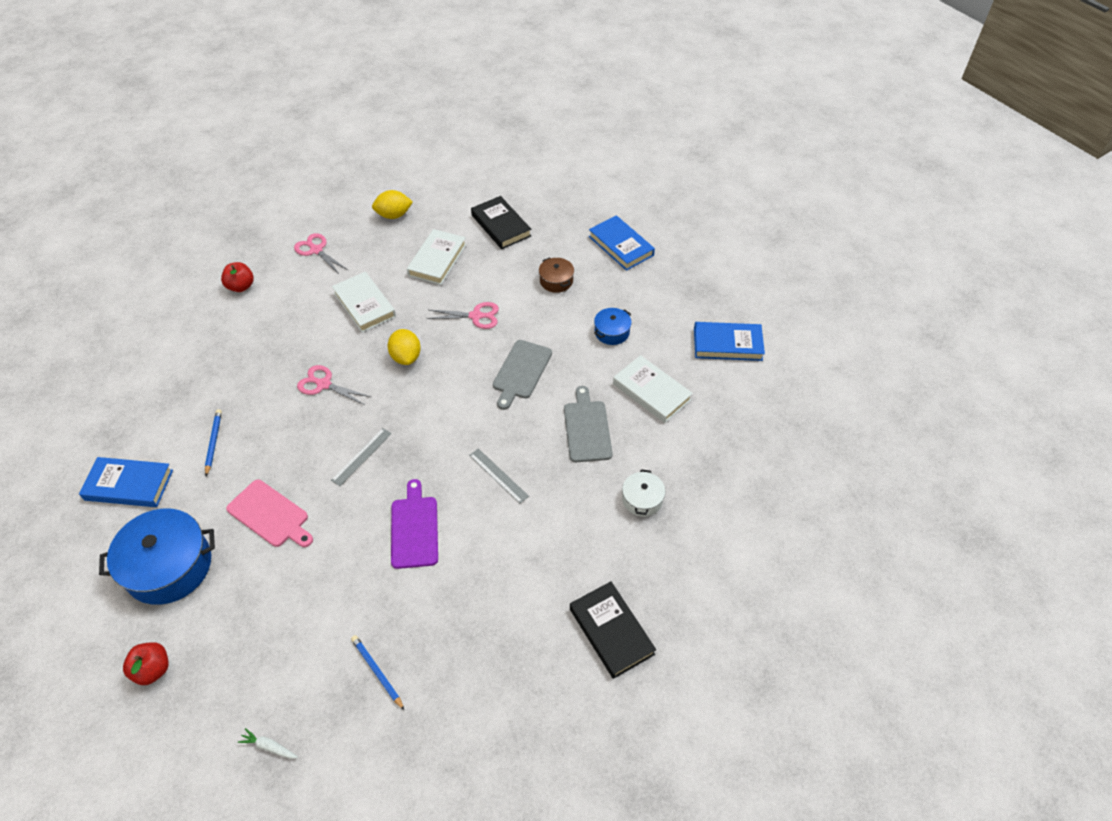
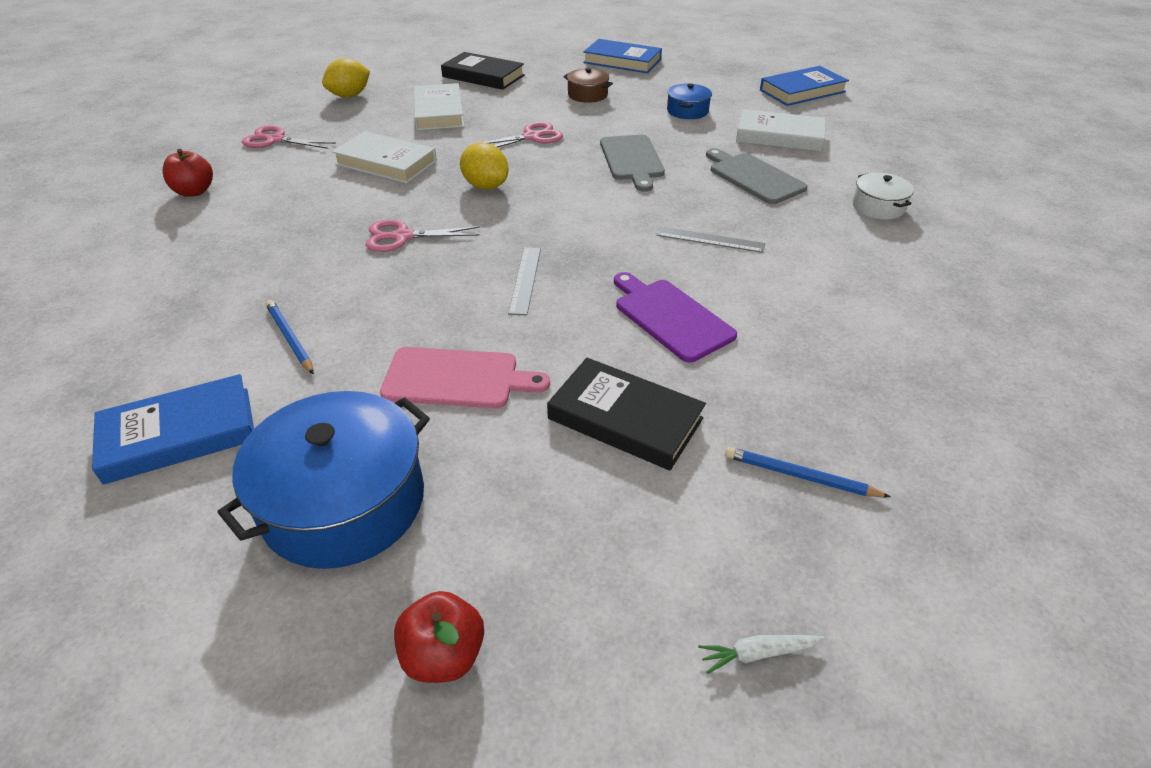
camera: 30 degrees left, 10 degrees down
(611, 631) = (999, 314): black book -> black book (625, 419)

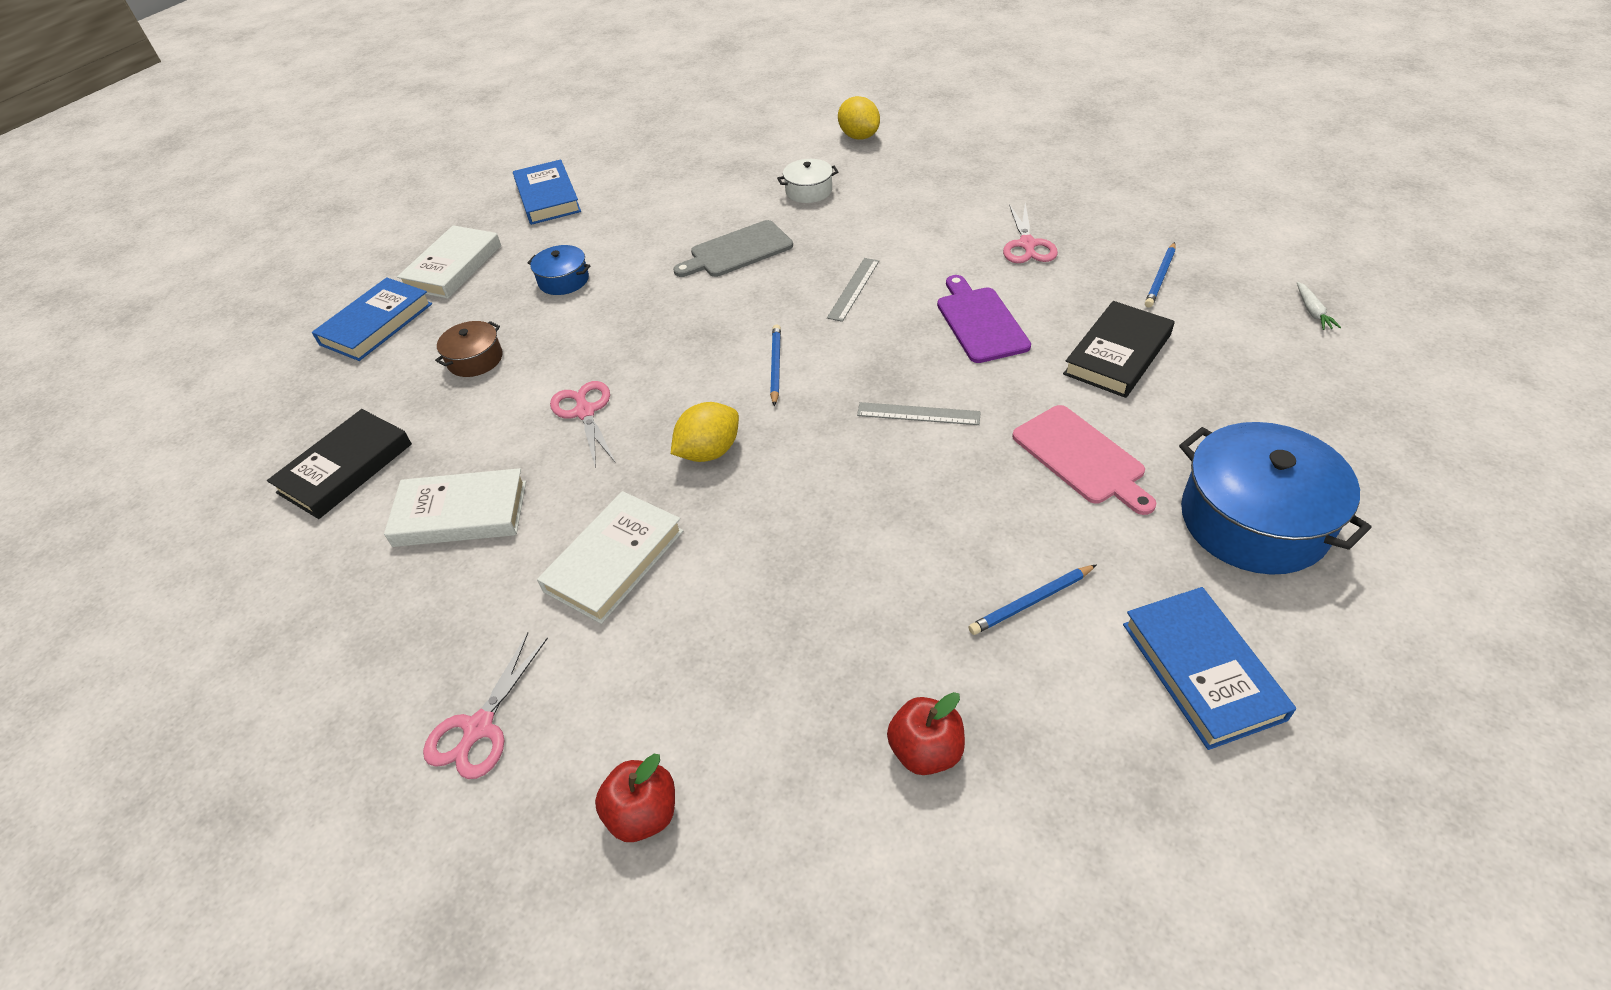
camera: 80 degrees left, 5 degrees up
(350, 96) = (333, 642): yellow lemon -> yellow lemon (859, 136)
(403, 237) = (821, 522): pink scissors -> pink scissors (1027, 244)
(443, 655) = (1371, 447): red apple -> red apple (925, 751)
(457, 378) = (1081, 457): pink cutting board -> pink cutting board turned 135 degrees clockwise
(588, 206) = (775, 366): none -> blue pencil
(632, 160) = (675, 329): grey cutting board -> none
(670, 317) = (980, 322): purple cutting board -> purple cutting board turned 105 degrees clockwise
(779, 136) = (652, 225): white book -> white book (453, 267)

